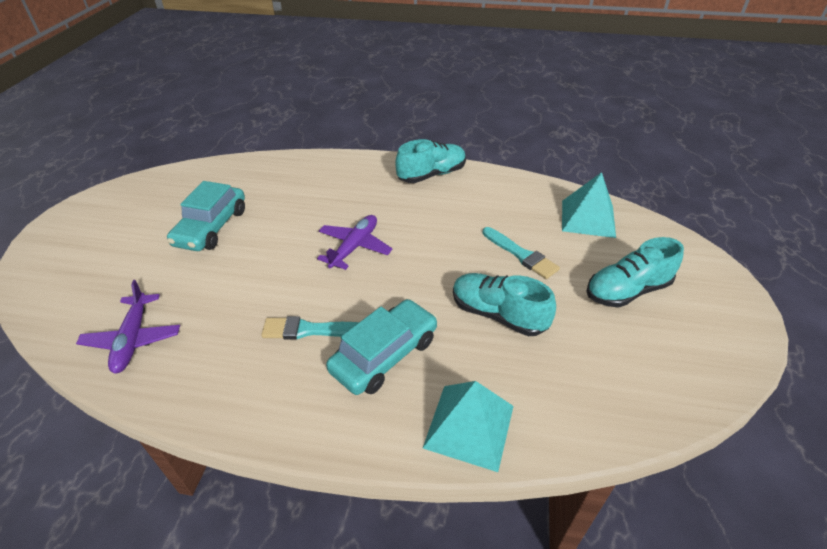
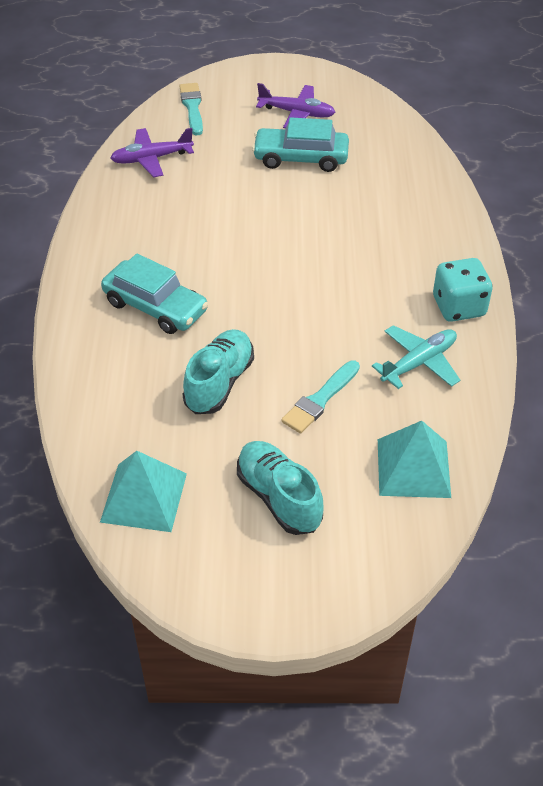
camera: 80 degrees right, 5 degrees up
(309, 330) = (177, 254): turquoise brush -> turquoise brush (192, 107)
(354, 247) = (298, 262): purple plane -> purple plane (297, 113)
(431, 175) = (458, 307): turquoise shoe -> turquoise dice
(469, 426) = (86, 369): turquoise pyramid -> turquoise pyramid (143, 497)
(485, 200) = (419, 362): none -> turquoise plane

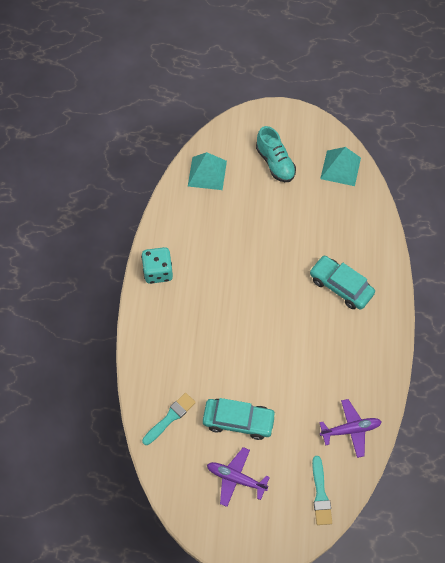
camera: 175 degrees left, 15 degrees up
(219, 383) = (303, 230): turquoise shoe -> none
(320, 399) = (249, 215): turquoise brush -> turquoise brush (170, 417)
(419, 362) = (190, 234): turquoise plane -> none

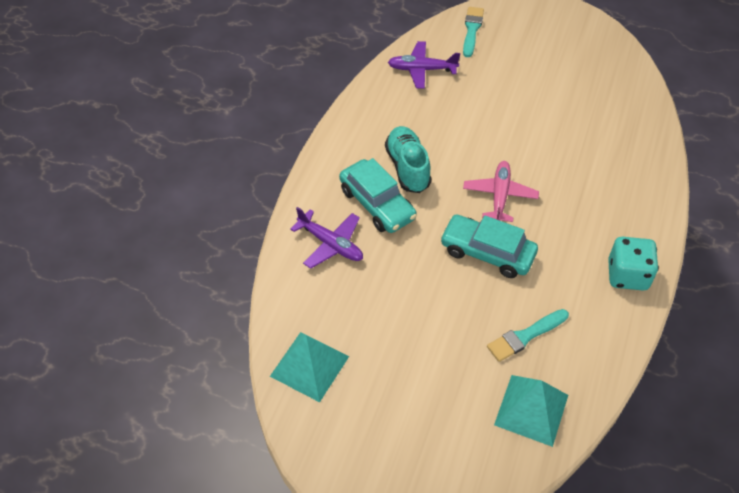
camera: 165 degrees left, 10 degrees down
(170, 417) = (624, 117): turquoise brush -> turquoise brush (525, 336)
(236, 478) = (557, 56): purple plane -> purple plane (331, 244)
(238, 421) = (545, 99): turquoise car -> turquoise car (487, 252)
(255, 315) = (499, 196): none -> pink plane
(275, 163) = (413, 400): turquoise shoe -> turquoise shoe (407, 168)

